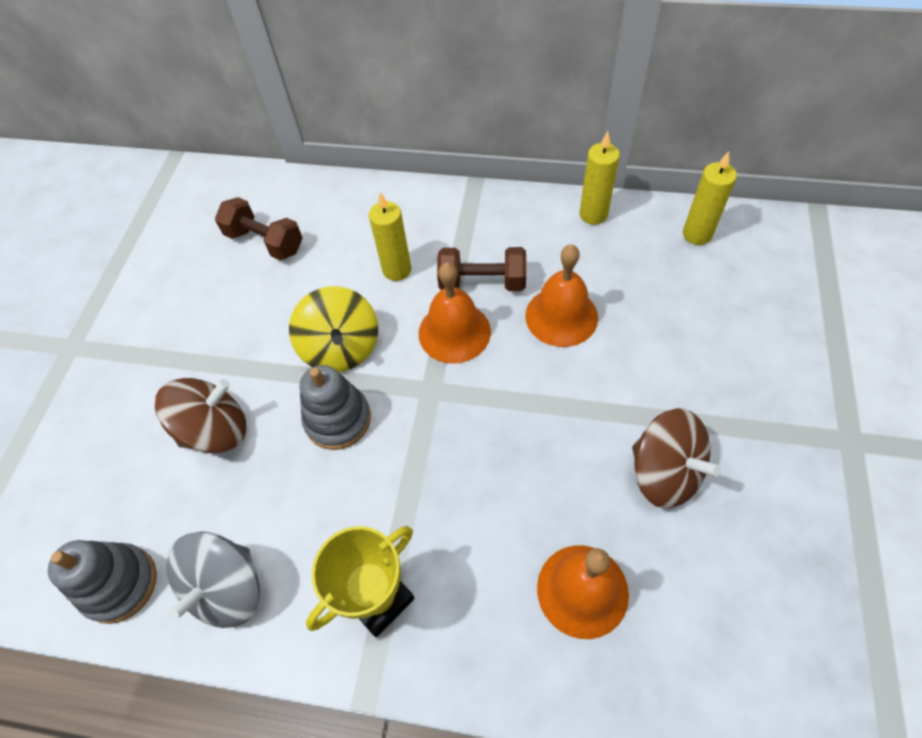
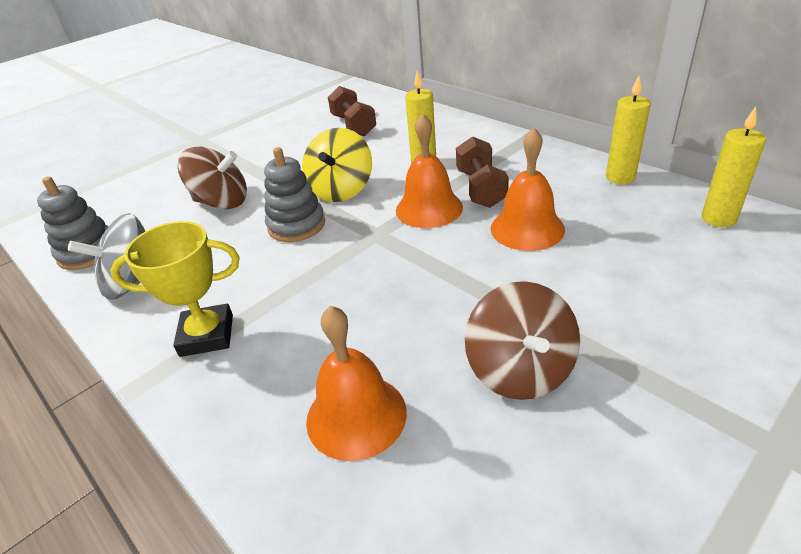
camera: 35 degrees right, 20 degrees down
(482, 282) = (480, 188): brown dumbbell -> brown dumbbell turned 45 degrees clockwise

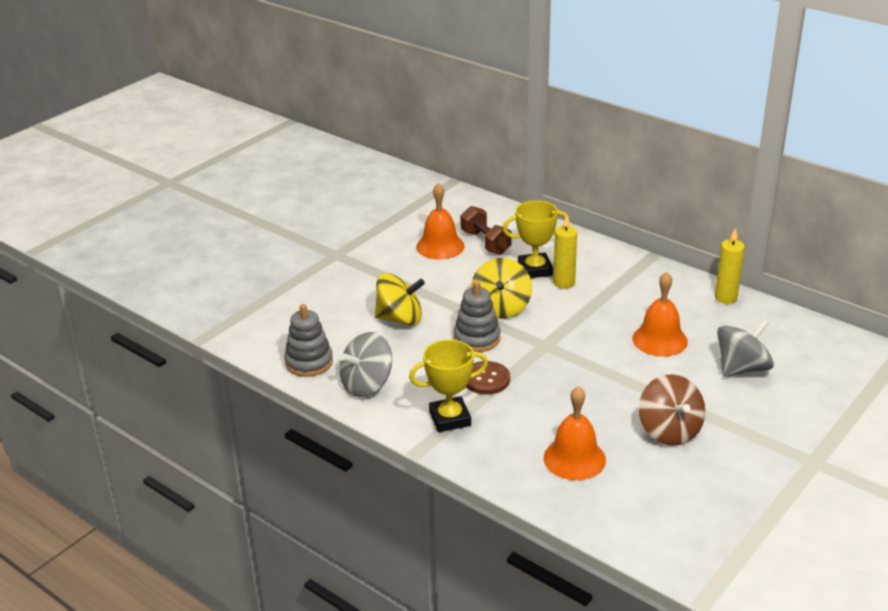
camera: 10 degrees left, 5 degrees down
(222, 202) = (400, 319): brown spinning top -> yellow spinning top
(283, 278) = (486, 379): none -> brown button
(396, 150) = (535, 269): none -> yellow trophy
(429, 208) = (580, 324): orange bell -> orange bell (440, 246)
(480, 188) = (617, 307): brown dumbbell -> none
(641, 270) = (741, 368): none -> grey spinning top
(718, 218) = (795, 331): yellow candle -> none

